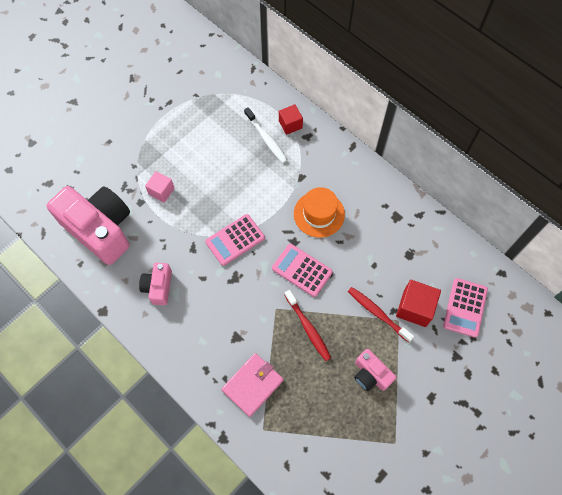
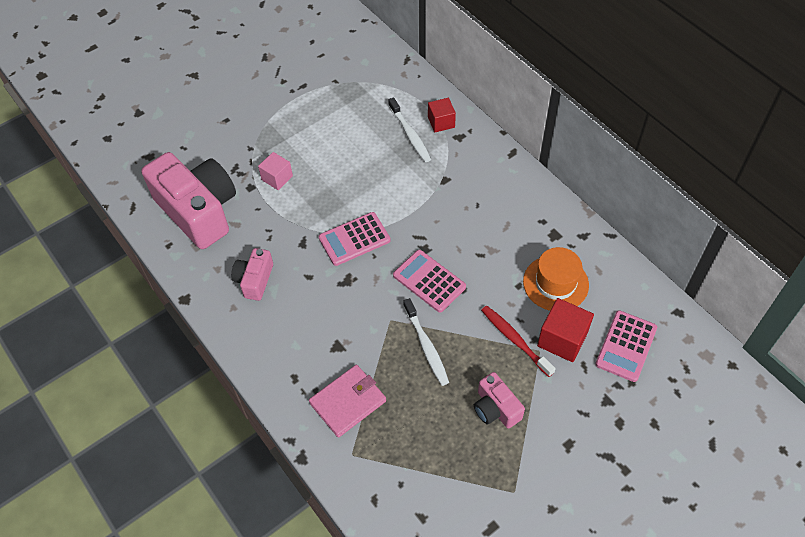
camera: 10 degrees right, 10 degrees down
(308, 328) = (426, 346): red toothbrush -> white toothbrush
(319, 214) = (460, 222): orange hat -> orange hat (555, 283)

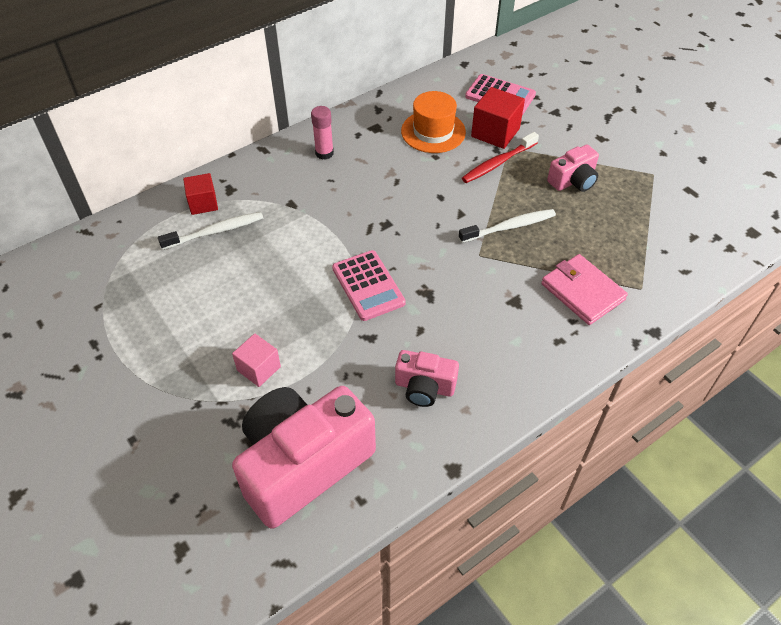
camera: 90 degrees left, 5 degrees down
(429, 281) = (429, 222): pink calculator -> none
(512, 197) = (324, 153): none -> pink glue stick

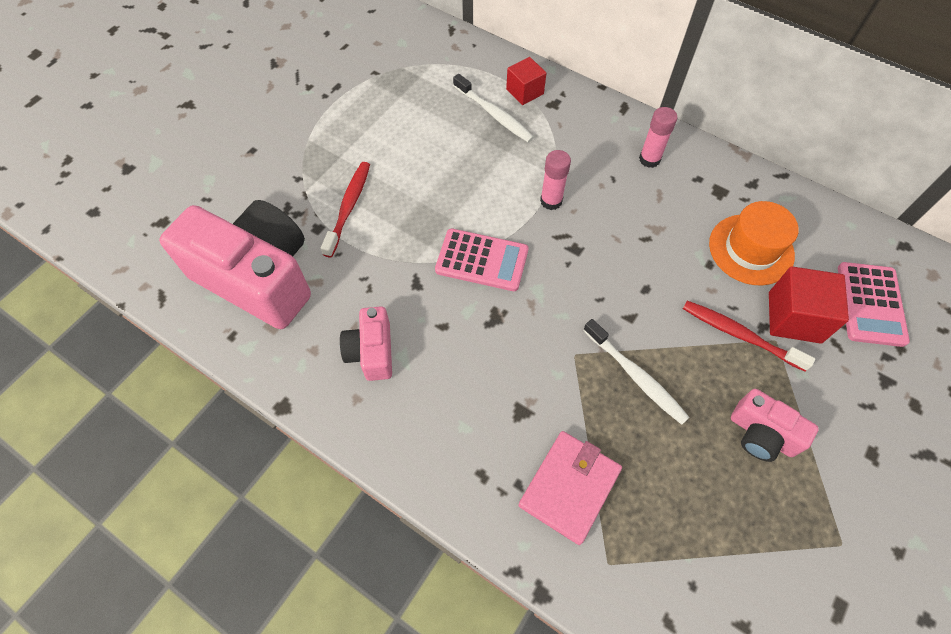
camera: 70 degrees right, 10 degrees up
(259, 368) = (348, 207): pink cube -> red toothbrush
(332, 224) = (551, 201): none -> pink glue stick
(368, 286) = (482, 260): pink calculator -> pink calculator turned 120 degrees counterclockwise

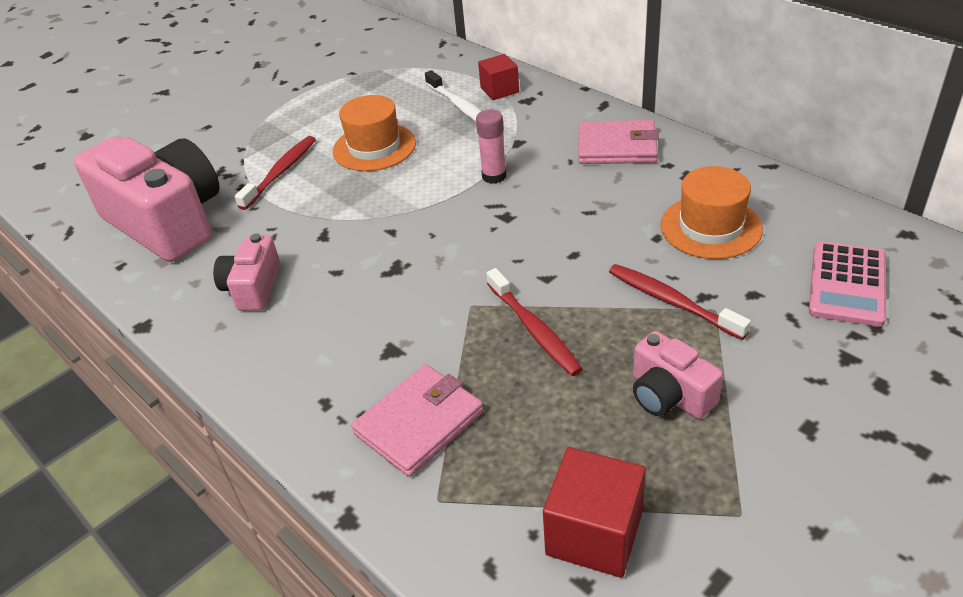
camera: 15 degrees right, 20 degrees down
(429, 170) = (374, 147): none -> orange hat
(482, 260) = (400, 220): pink calculator -> none
(636, 376) = (534, 329): white toothbrush -> red toothbrush
(649, 159) = (617, 147): pink glue stick -> pink wallet
(794, 317) = (745, 290): red cube -> red cube (594, 533)

